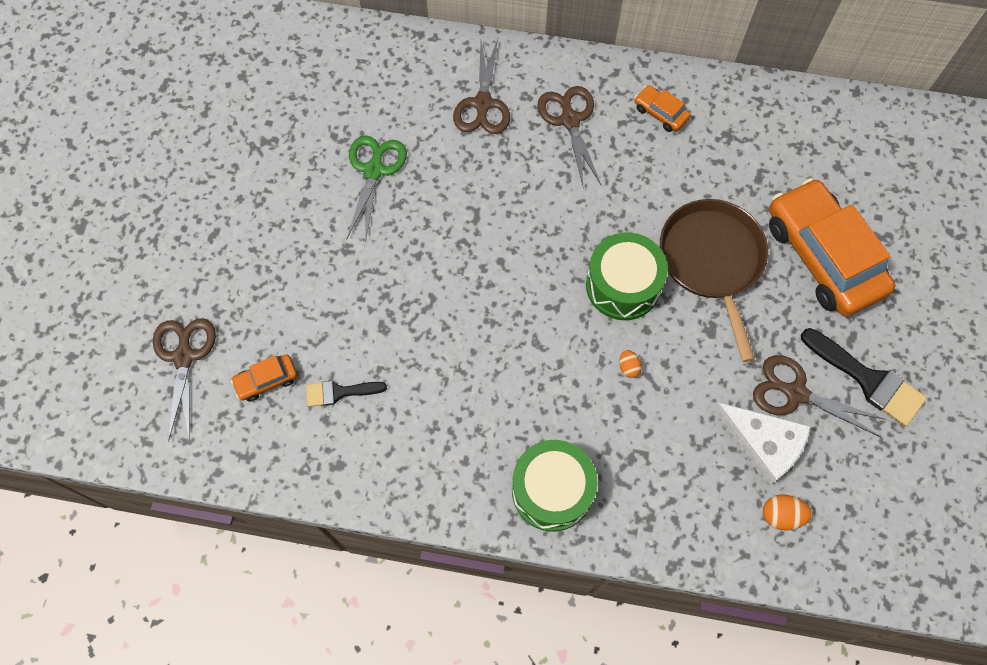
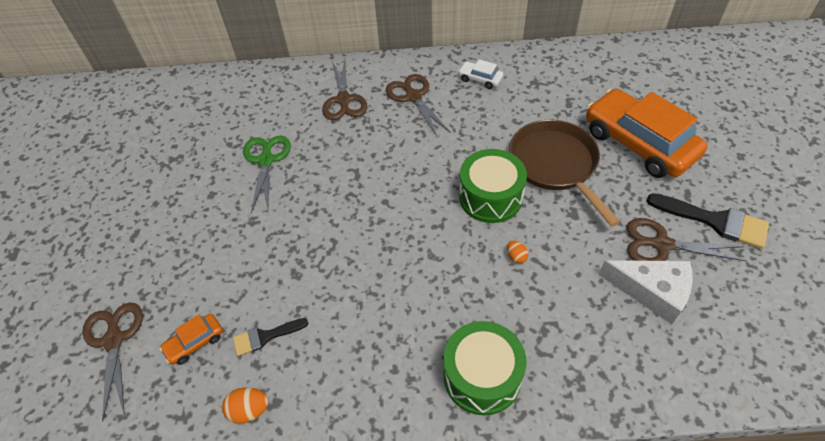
camera: 10 degrees left, 15 degrees down
(660, 113) = (480, 79): orange car -> white car
(781, 515) = (694, 347): orange egg -> orange egg (249, 410)

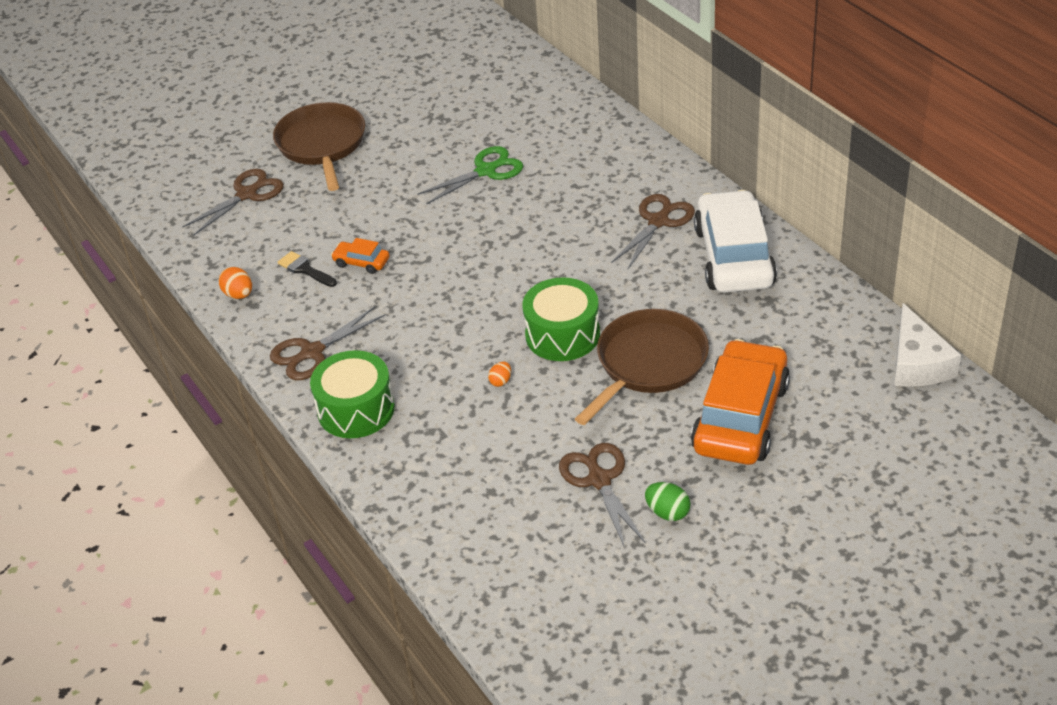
camera: 60 degrees right, 10 degrees down
(113, 251) = (322, 144): none -> brown pan
(195, 342) = (274, 236): orange car -> orange car (361, 262)
(343, 100) = (609, 177): brown scissors -> brown scissors (312, 352)
(480, 79) = (733, 256): white car -> white car, size x2.36
(652, 291) = (531, 490): white cheese -> white cheese (917, 363)
(715, 221) = (667, 512): black brush -> green egg

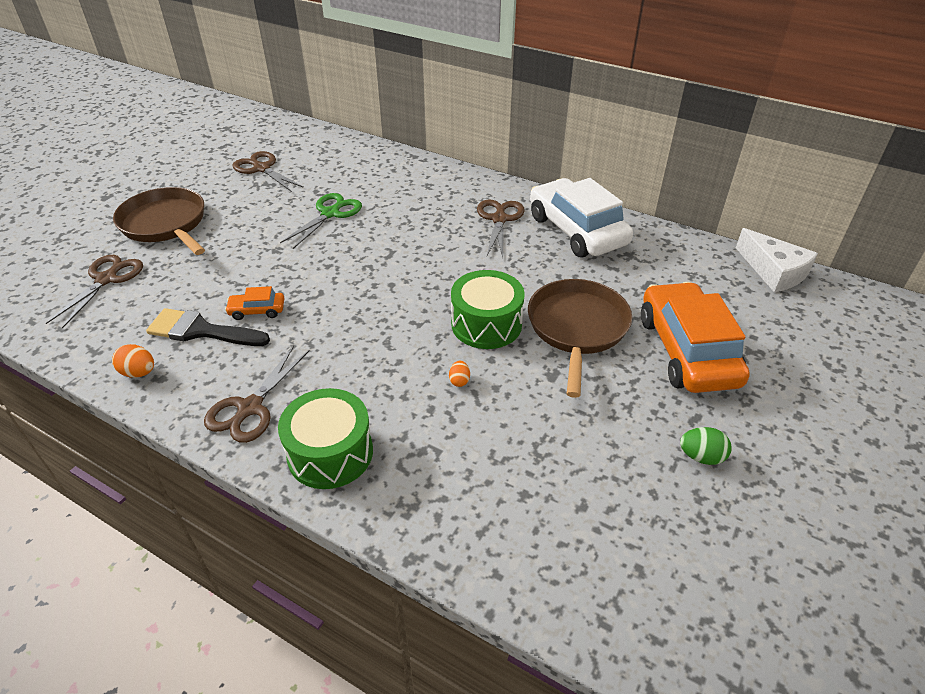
camera: 30 degrees left, 0 degrees up
(305, 269) = (201, 331): black brush -> black brush, size x1.68
(599, 480) = (617, 446): brown scissors -> brown scissors (262, 168)

